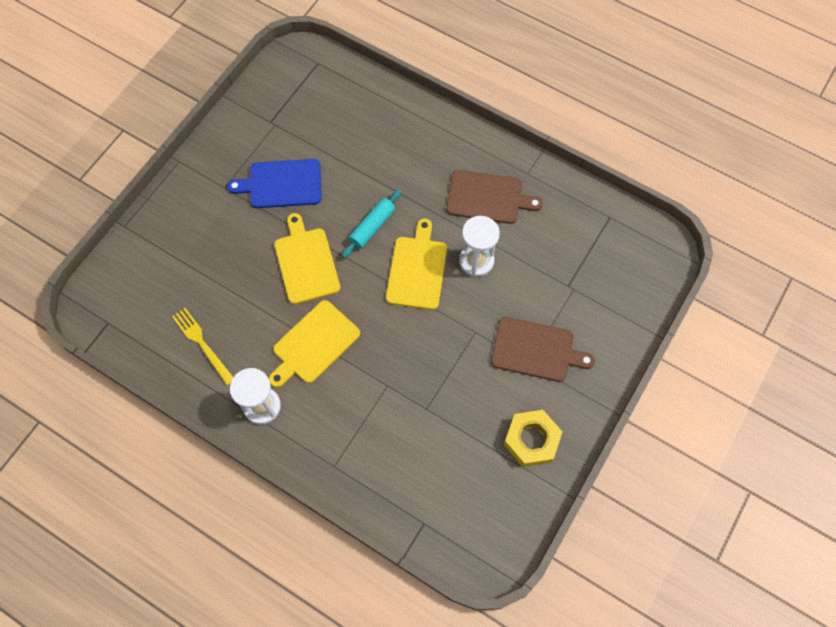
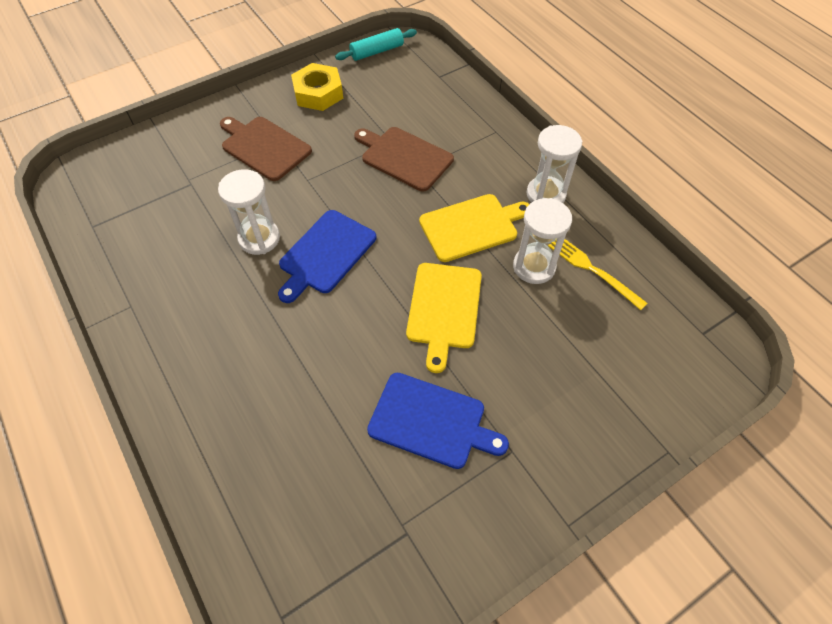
camera: 155 degrees left, 10 degrees down
(202, 344) = (593, 270): yellow fork -> yellow fork turned 150 degrees clockwise
(250, 327) = (534, 267): none -> white hourglass
(372, 227) = (347, 318): turquoise rolling pin -> turquoise rolling pin (377, 51)
(417, 269) = (326, 254): yellow cutting board -> blue cutting board
(488, 197) = (195, 297): brown cutting board -> brown cutting board (404, 157)

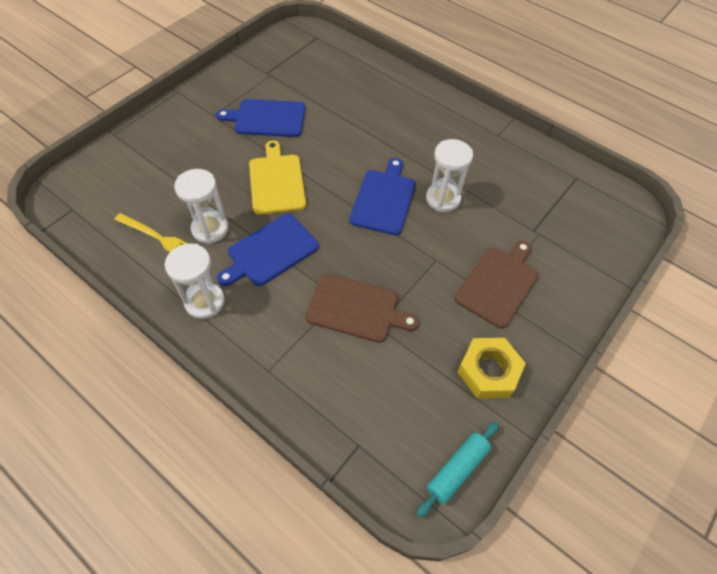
camera: 160 degrees right, 0 degrees up
(264, 147) = (498, 284): brown cutting board -> brown cutting board turned 75 degrees counterclockwise
(471, 226) = (270, 251): yellow cutting board -> blue cutting board

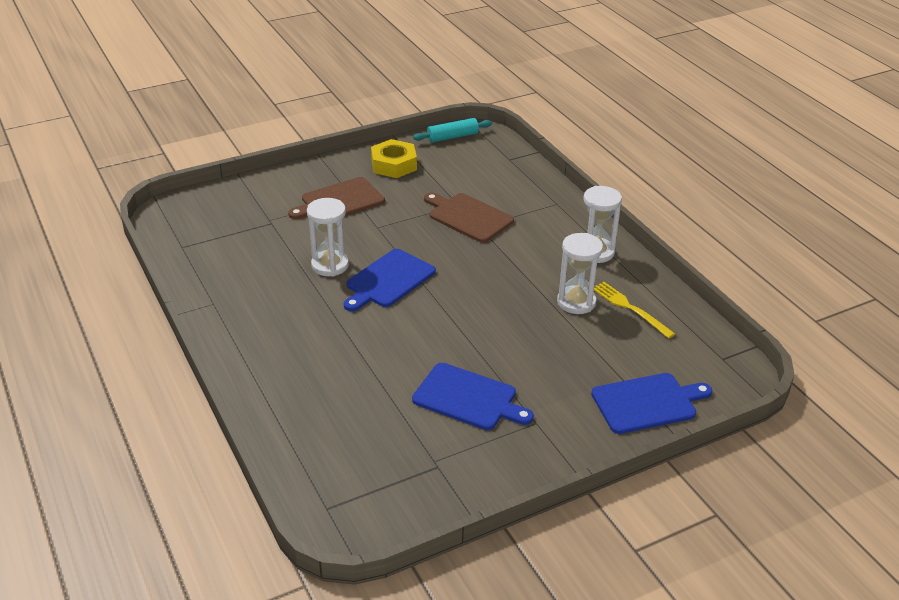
camera: 155 degrees left, 20 degrees down
(270, 251) = (523, 270): blue cutting board -> blue cutting board (647, 403)
(276, 181) = (490, 325): yellow cutting board -> none

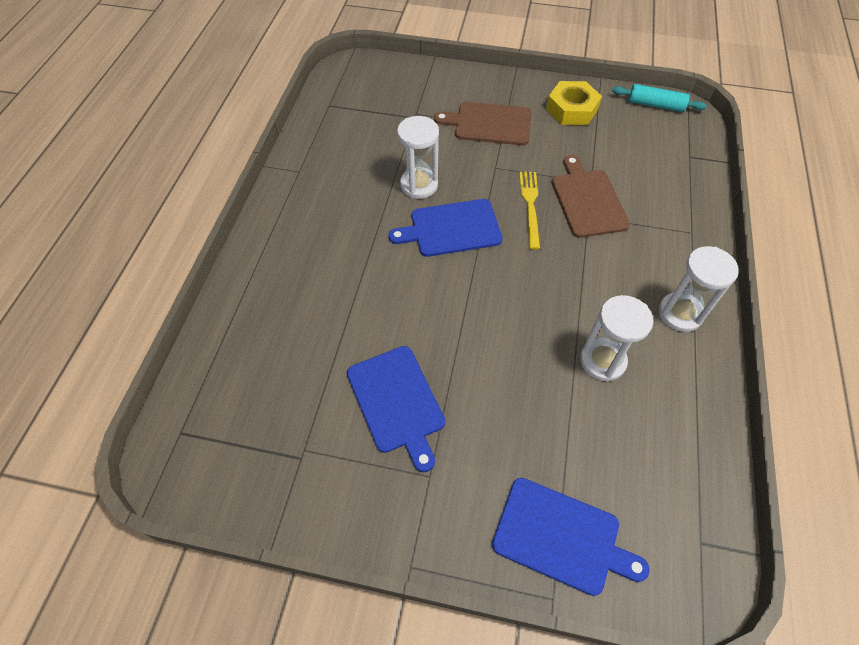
camera: 40 degrees right, 20 degrees up
(630, 308) = (653, 405): yellow fork -> yellow fork (530, 206)

